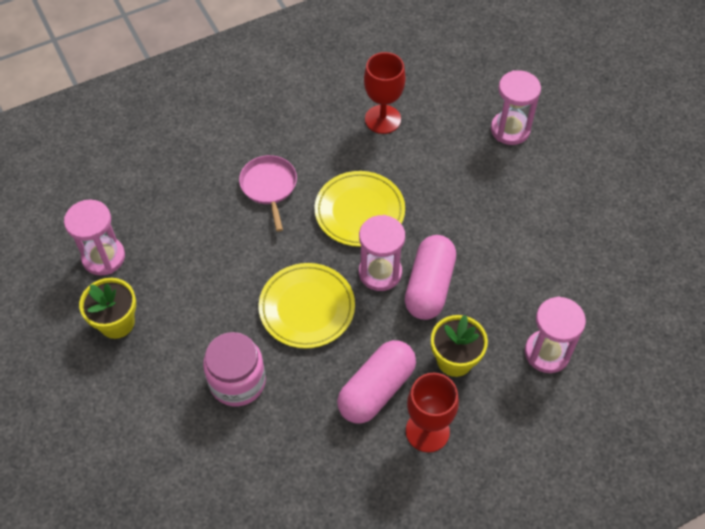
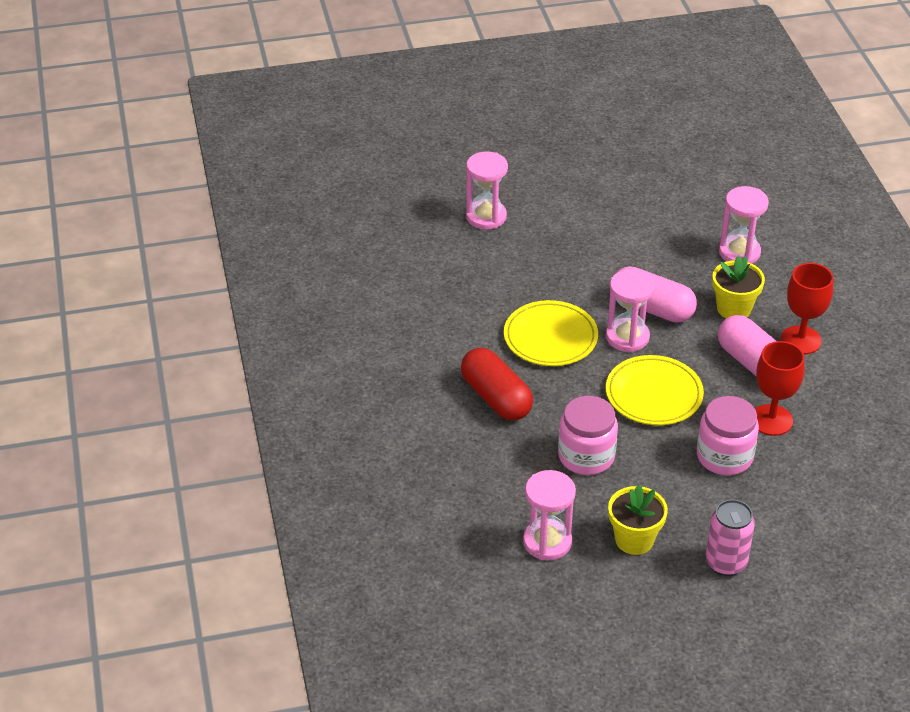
camera: 75 degrees left, 15 degrees down
(99, 402) = (726, 563): none -> pink can
(212, 267) = (586, 456): none -> pink jar
(269, 186) = (496, 397): pink pan -> red capsule
(382, 119) = (438, 299): red goblet -> red goblet (771, 420)

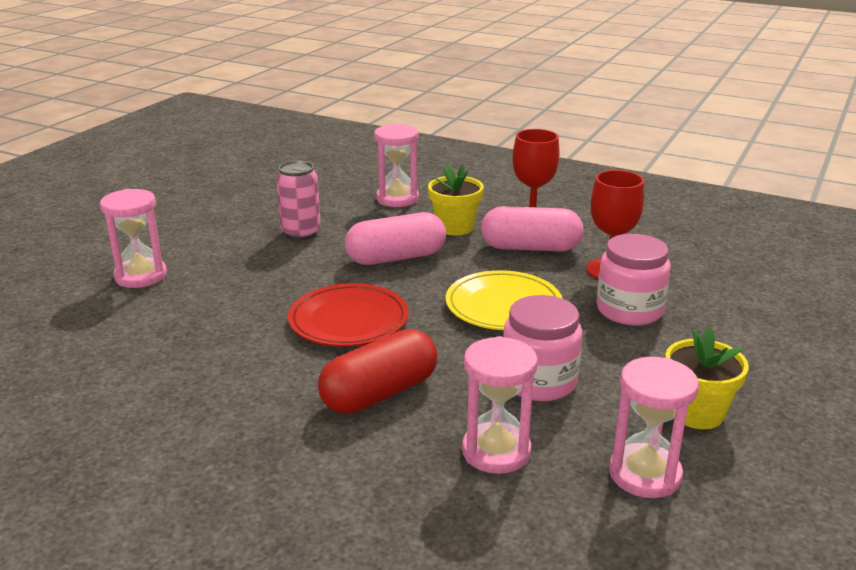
camera: 50 degrees left, 15 degrees down
(496, 397) = (379, 393): red capsule -> red capsule turned 45 degrees counterclockwise
(550, 337) = (348, 320): yellow plate -> red plate
(627, 337) = (412, 284): pink hourglass -> pink hourglass (496, 451)
(726, 563) = (781, 376): pink can -> pink can (301, 233)

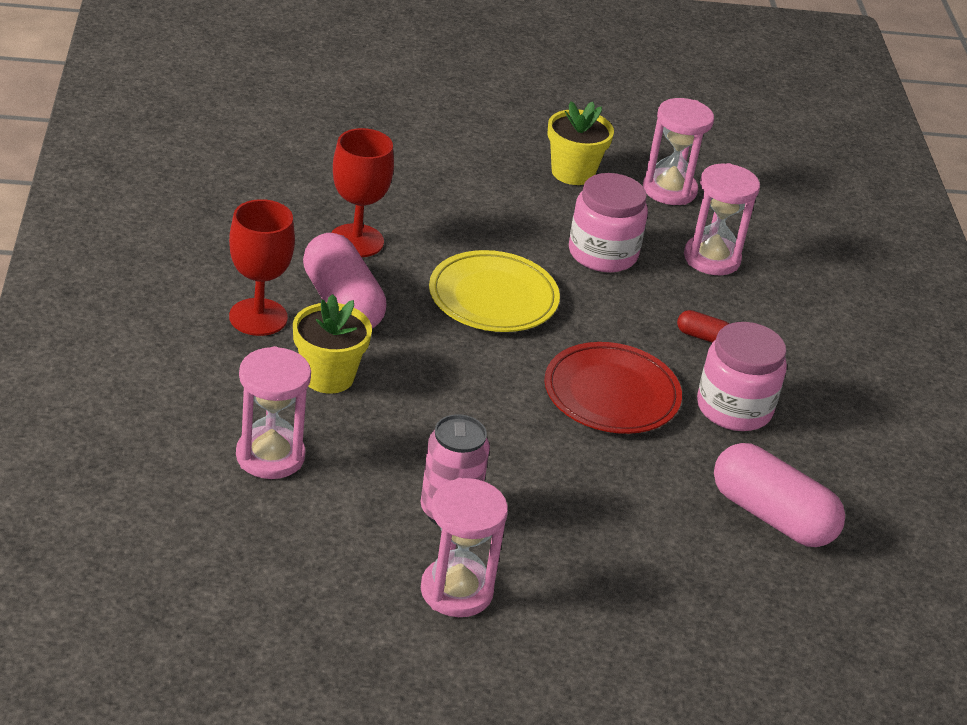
camera: 125 degrees left, 10 degrees up
(141, 276) = (673, 611): pink hourglass -> pink hourglass (456, 591)
(379, 393) = (702, 337): red capsule -> red capsule, size x0.45
(396, 258) = (449, 402): pink capsule -> pink capsule (772, 516)
(629, 310) = (435, 219): pink jar -> pink jar (734, 408)

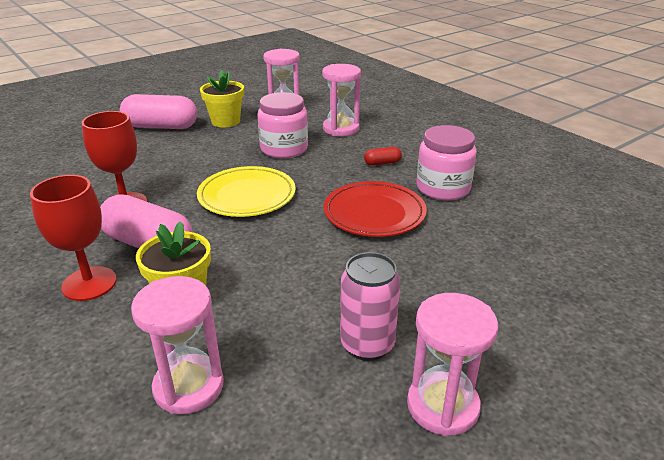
camera: 30 degrees left, 5 degrees down
(772, 516) = (537, 232): pink capsule -> pink capsule (161, 127)

